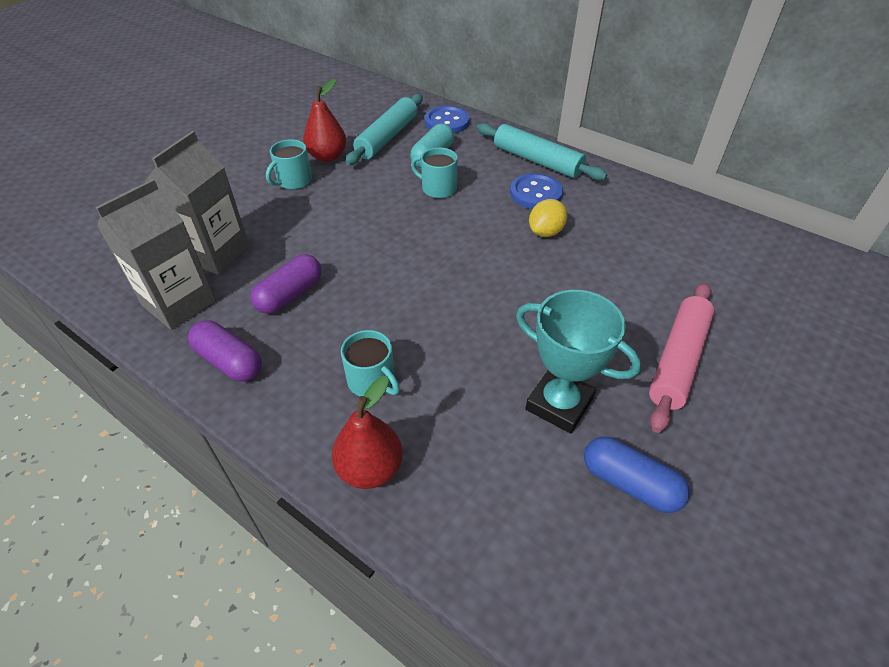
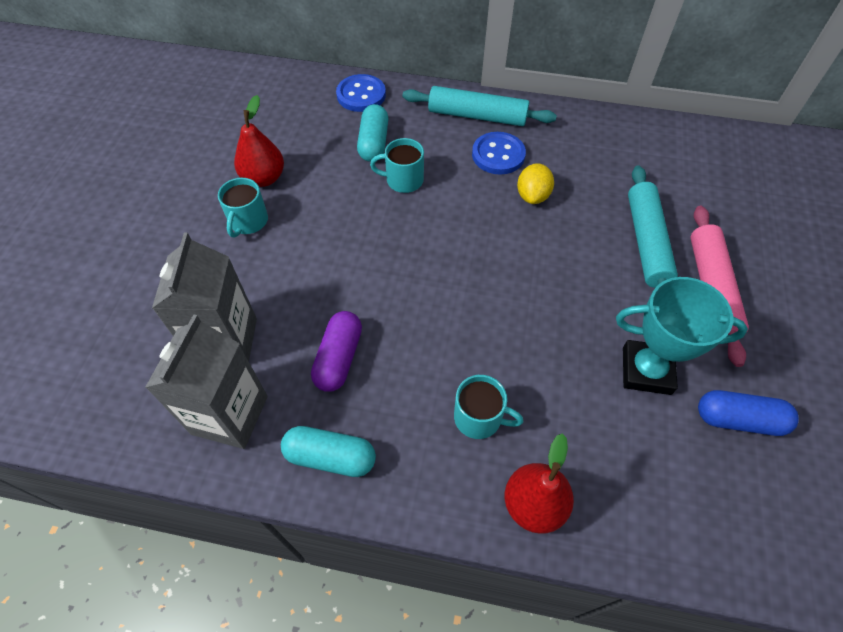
camera: 25 degrees left, 10 degrees up
(229, 361) = (330, 457): purple capsule -> turquoise capsule
(387, 137) = (312, 134): turquoise rolling pin -> turquoise rolling pin (647, 242)

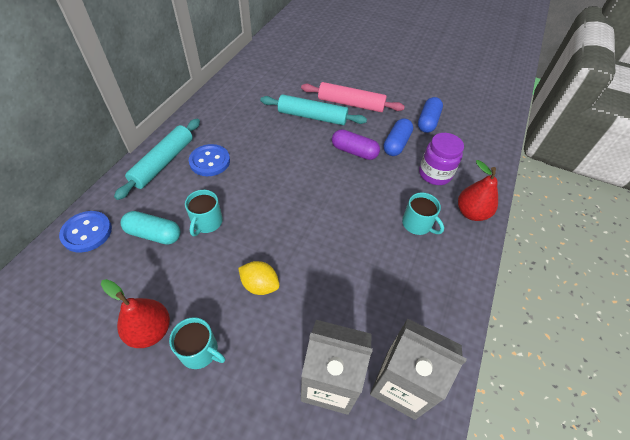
camera: 80 degrees left, 5 degrees down
(330, 457) = (439, 314): turquoise capsule -> none
(339, 358) = (362, 296): purple capsule -> purple capsule (354, 152)
(479, 418) = (417, 224): turquoise mug -> turquoise mug turned 105 degrees clockwise
(532, 196) = (256, 154): yellow lemon -> yellow lemon (260, 285)
(601, 439) = (435, 174): none -> purple jar
(646, 370) = (396, 144): turquoise trophy -> blue capsule

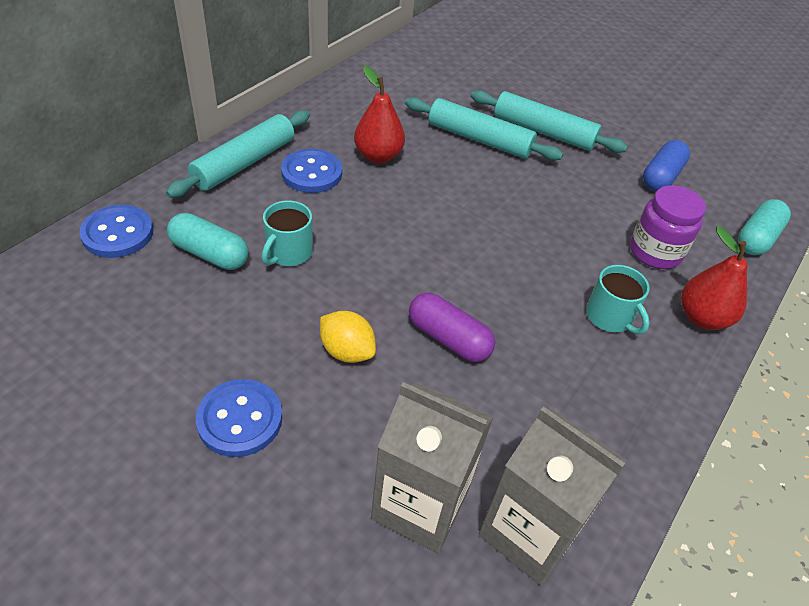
camera: 10 degrees right, 5 degrees down
(150, 330) = (176, 377): red pear -> red pear (378, 156)
(200, 351) = (240, 419): turquoise mug -> blue button
(351, 104) = (543, 131): pink rolling pin -> turquoise rolling pin
(354, 152) = (533, 198): purple capsule -> purple capsule (448, 338)
(396, 144) = (602, 199): blue capsule -> none
(491, 152) = (756, 238): none -> turquoise capsule

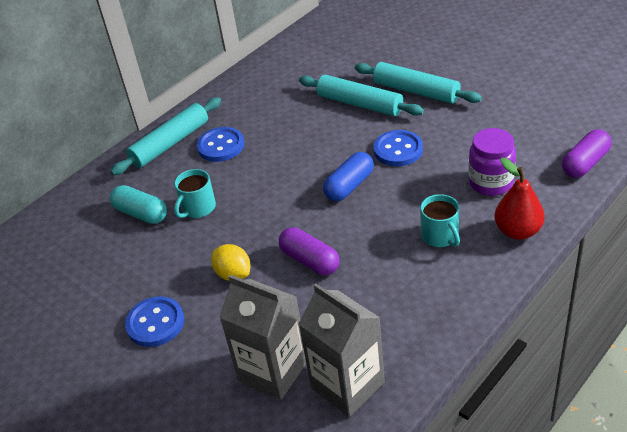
camera: 15 degrees right, 5 degrees down
(118, 233) = (77, 205): blue button -> blue button (398, 150)
(378, 156) = (274, 127): red pear -> none
(661, 177) = (512, 119): blue capsule -> blue capsule (349, 186)
(756, 238) = (585, 163): turquoise capsule -> purple capsule

